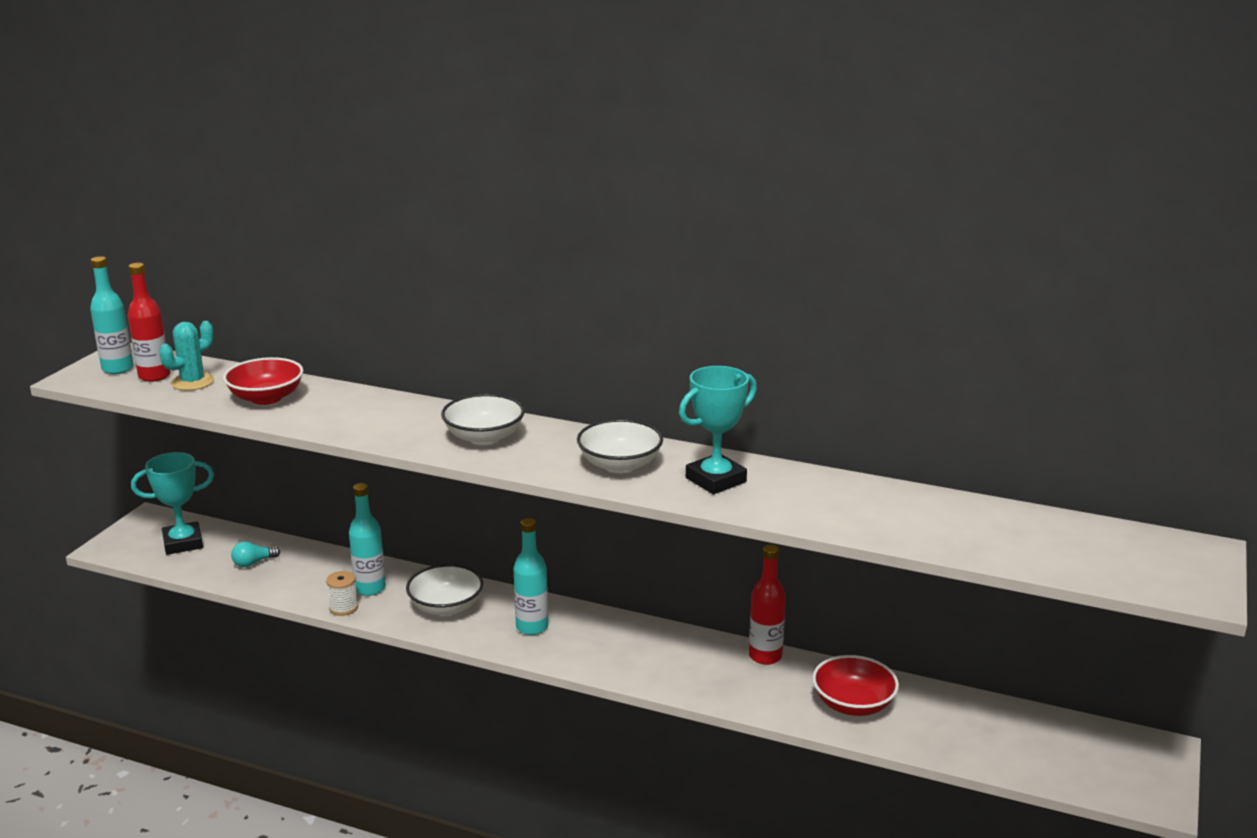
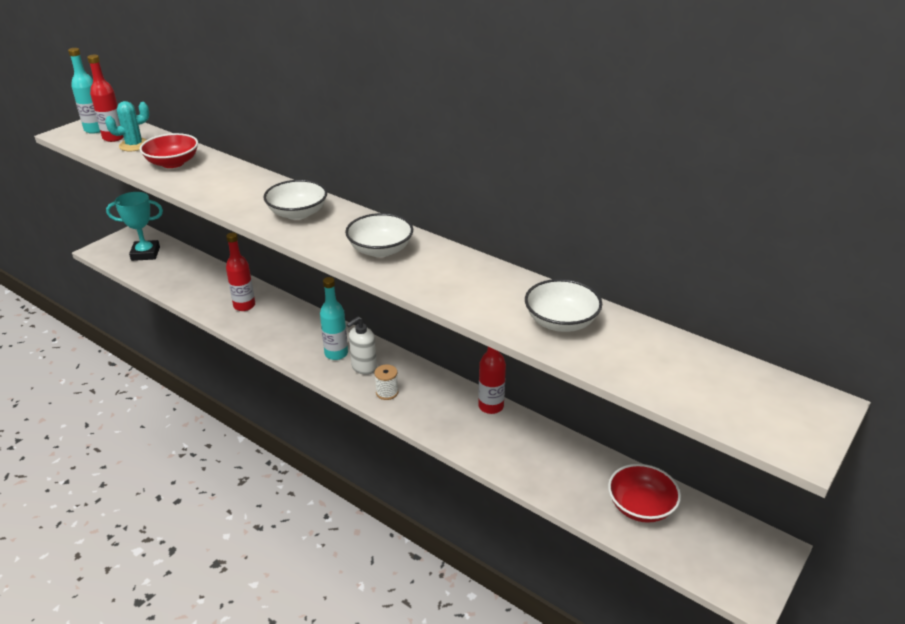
camera: 15 degrees right, 10 degrees up
(253, 563) = (181, 275): turquoise light bulb -> none
(343, 608) = (220, 317): white spool -> white spool (387, 392)
(370, 588) = (244, 306): turquoise bottle -> red bottle
(446, 607) = (286, 328): white bowl -> white bowl (561, 322)
(578, 638) = (363, 367): none -> white soap dispenser
(715, 480) = (444, 273): turquoise trophy -> none
(853, 704) = (538, 459): red bowl -> red bowl (640, 506)

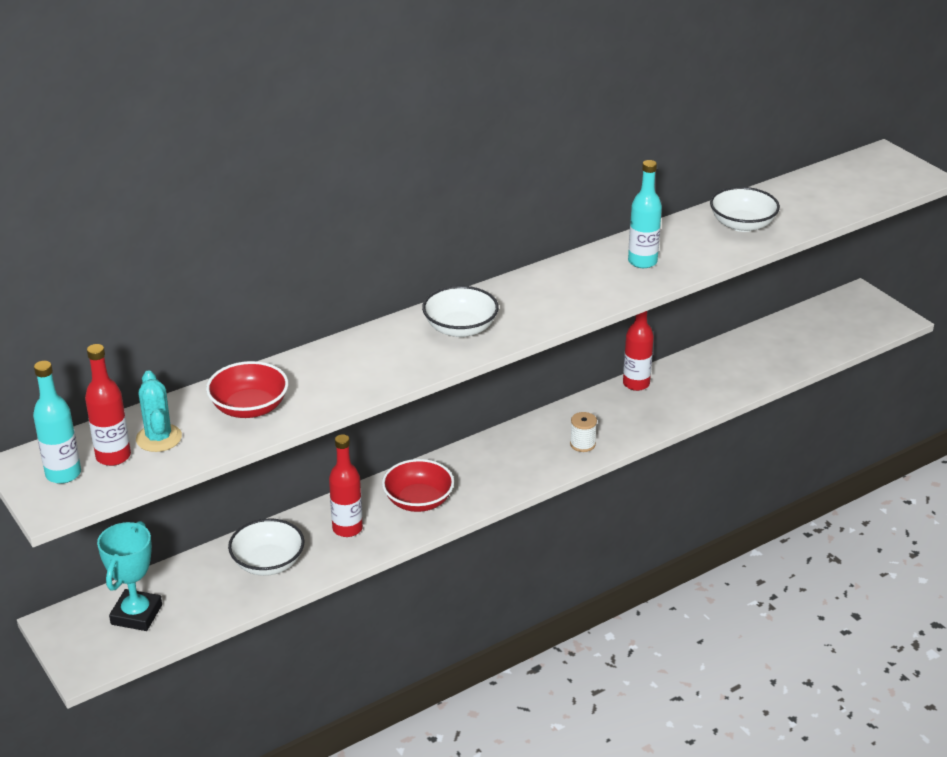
camera: 70 degrees left, 0 degrees up
(336, 353) = (494, 468): turquoise bottle -> turquoise bottle (642, 261)
(363, 367) = (531, 452): white soap dispenser -> none
(380, 250) = (573, 289): white bowl -> white bowl (268, 563)
(640, 506) = (797, 339): red bowl -> red bowl (418, 501)

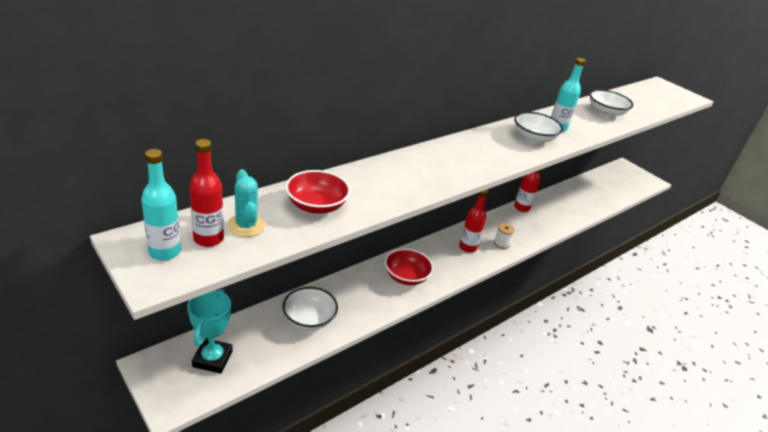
camera: 10 degrees left, 0 degrees up
(347, 528) = (362, 295): red bottle -> red bottle (467, 247)
(460, 328) = (456, 160): white bowl -> white bowl (533, 138)

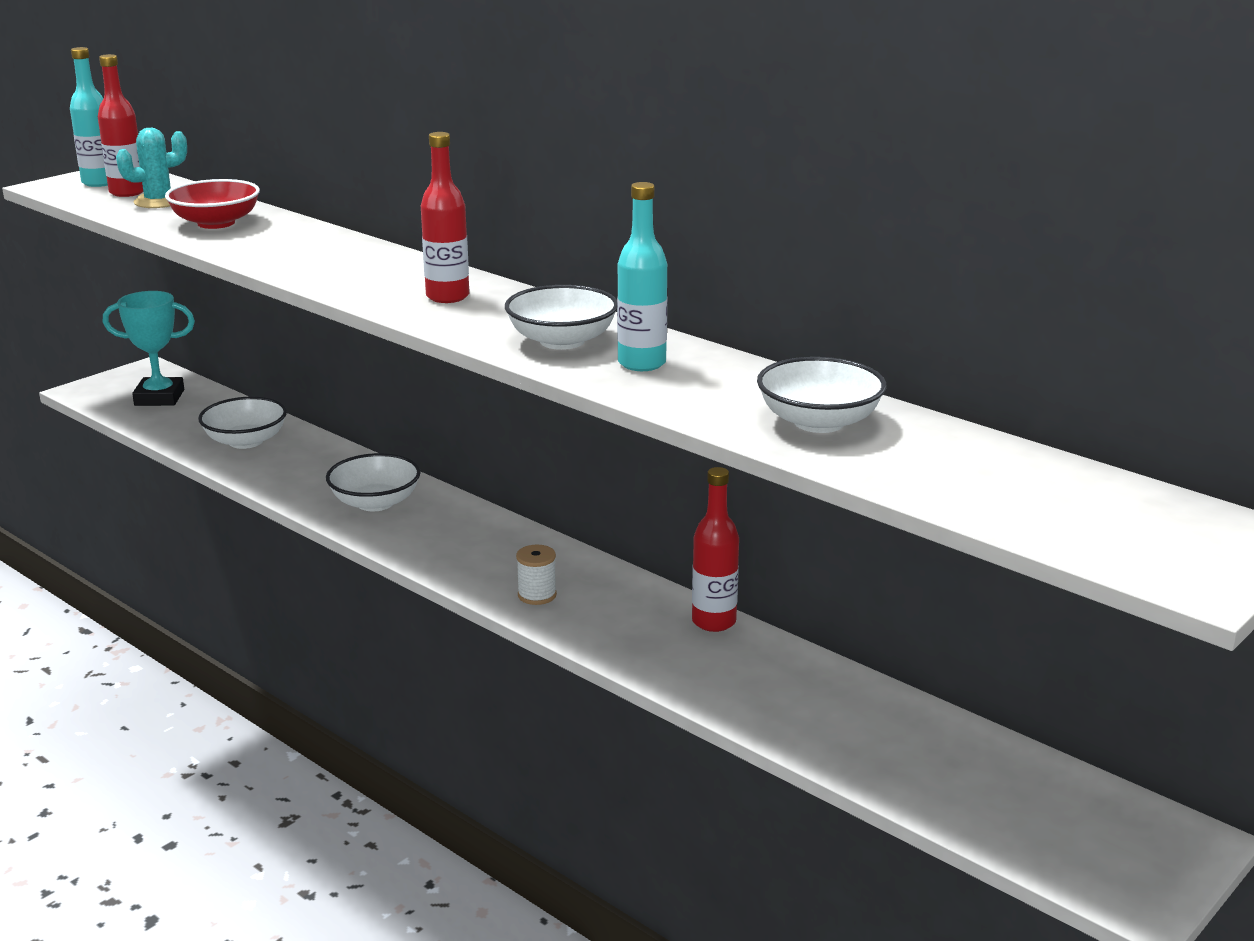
camera: 85 degrees right, 10 degrees down
(406, 277) = (375, 502): red bowl -> white bowl
(467, 247) = (500, 557): red bottle -> red bottle (447, 297)

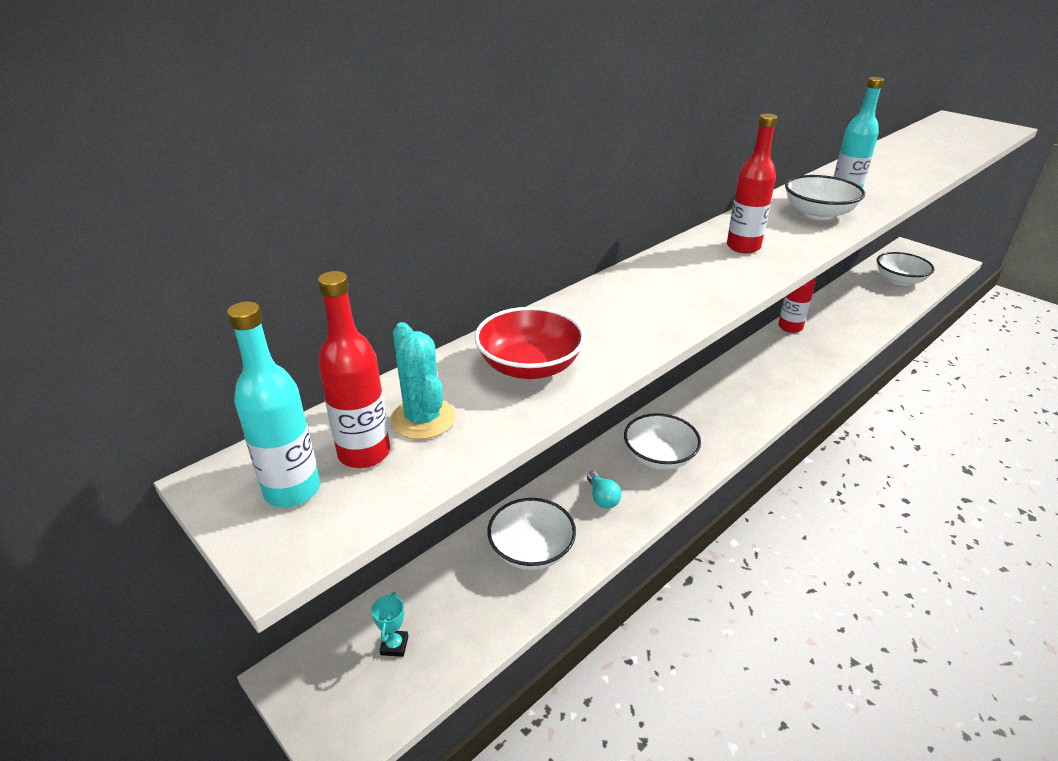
camera: 85 degrees left, 10 degrees up
(159, 398) = (394, 645): turquoise trophy -> turquoise trophy, size x0.48
(311, 472) = (602, 498): none -> turquoise light bulb
(537, 595) = (780, 383): white spool -> none
(819, 422) = (901, 165): white bowl -> white bowl (899, 280)

